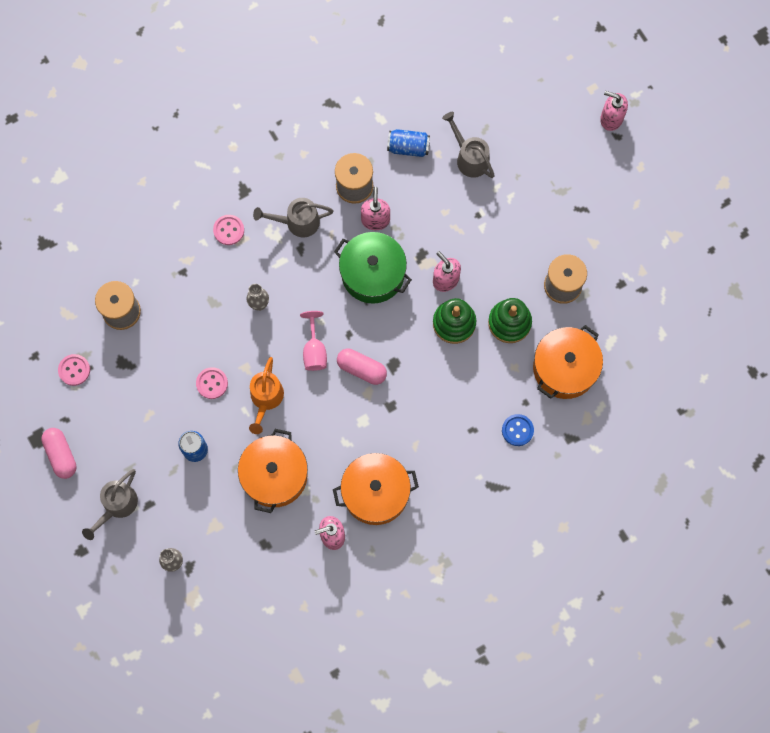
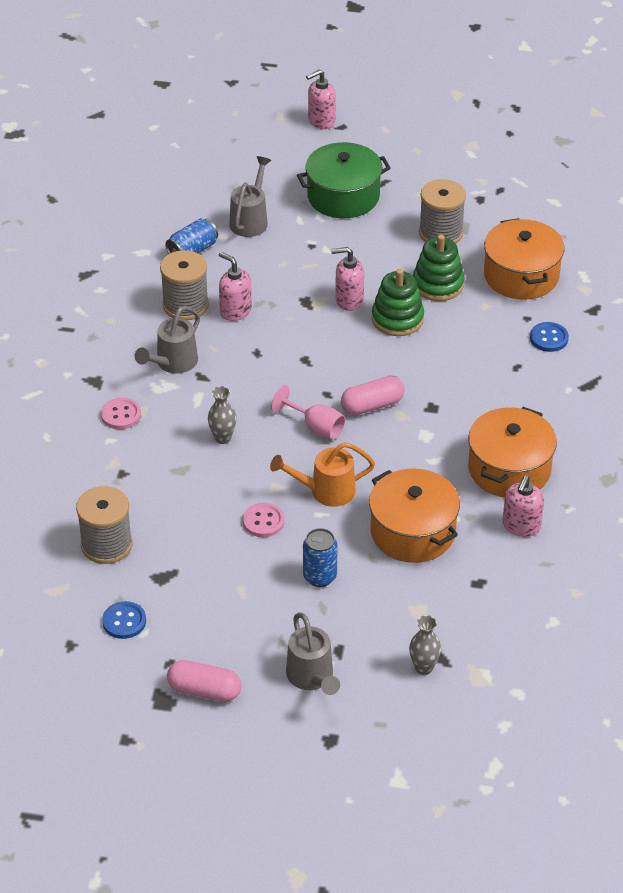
camera: 50 degrees left, 30 degrees down
(74, 370) = (124, 621): pink button -> blue button
(265, 399) = (325, 491): orange watering can -> orange watering can turned 120 degrees clockwise
(372, 274) = (286, 343): green pot -> green pot (343, 196)
(469, 157) = (250, 220): grey watering can -> grey watering can turned 105 degrees clockwise

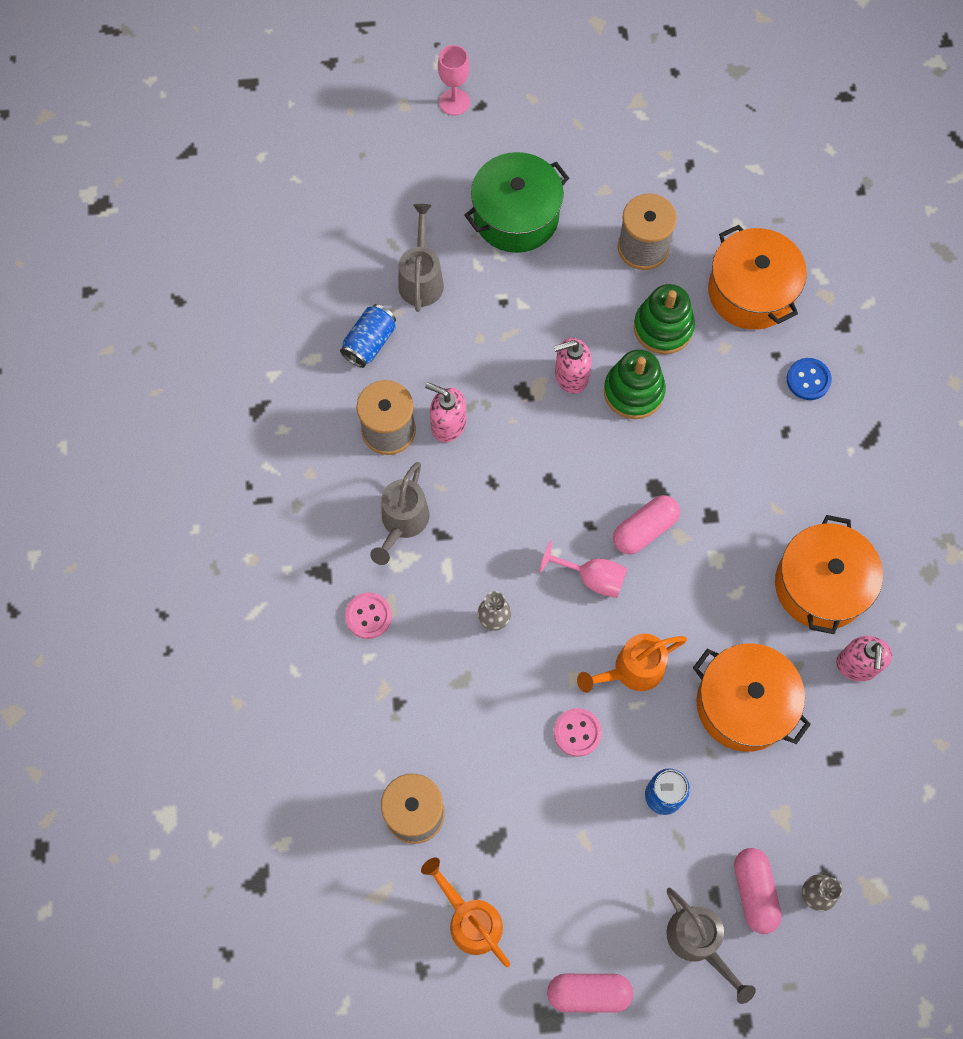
camera: 15 degrees left, 25 degrees up
(124, 621) = (470, 919): blue button -> orange watering can
(321, 121) = (454, 102): pink soap dispenser -> pink goblet
(374, 655) = (754, 892): none -> pink capsule

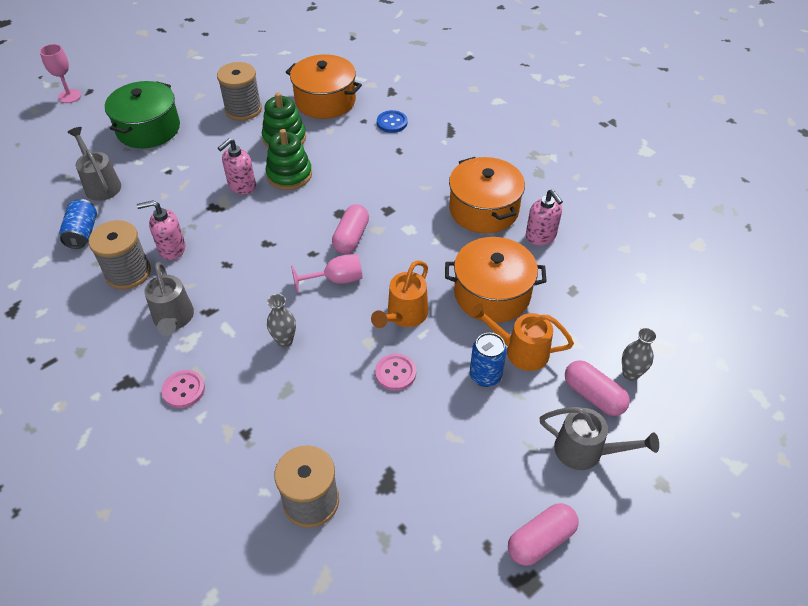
camera: 35 degrees left, 20 degrees down
(470, 919) = (410, 549): orange watering can -> orange watering can (520, 351)

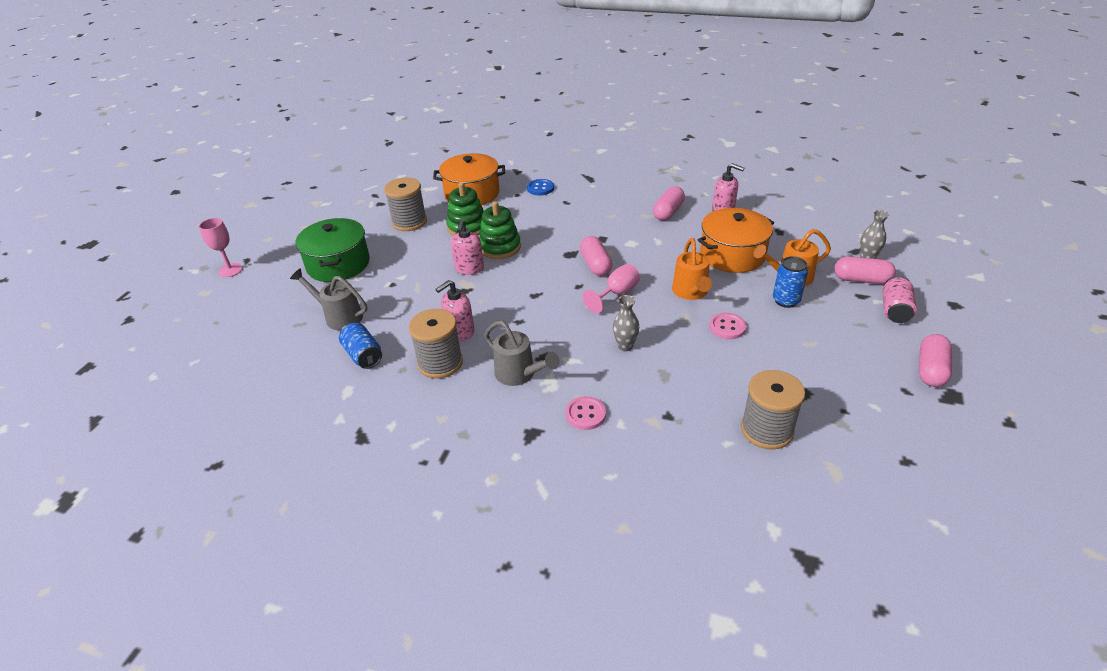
camera: 30 degrees left, 10 degrees down
(484, 209) = (668, 212): orange pot -> pink capsule
(586, 451) = (895, 310): grey watering can -> pink can

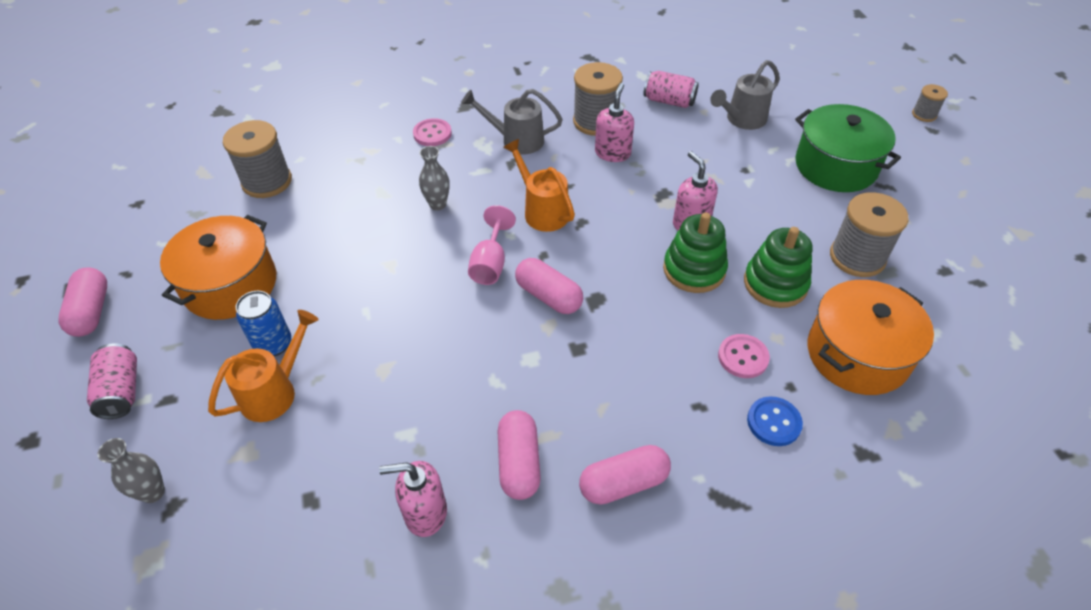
camera: 145 degrees right, 10 degrees up
(230, 270) = (924, 114): pink goblet -> grey spool
(339, 316) = (742, 120): grey watering can -> grey watering can turned 150 degrees clockwise
(363, 355) = (669, 101): blue can -> pink can
(691, 293) = (401, 304): orange watering can -> orange watering can (542, 210)
(727, 327) = (337, 272): pink button -> pink button (743, 357)
(732, 255) = (371, 402): orange pot -> orange pot (230, 285)
(861, 279) = (165, 435): pink capsule -> pink capsule (623, 483)

